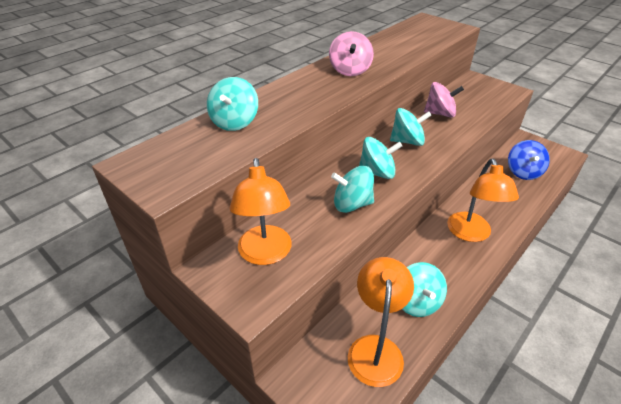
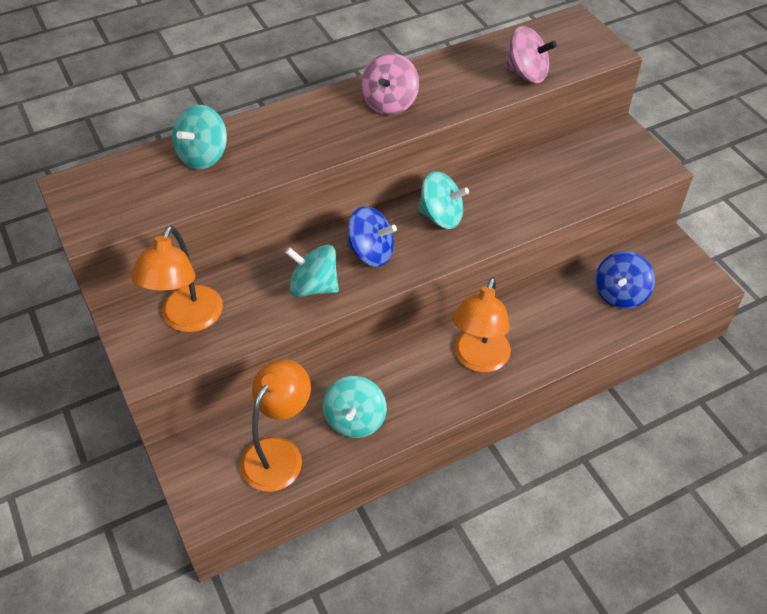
camera: 20 degrees right, 10 degrees up
(377, 173) = (371, 252): turquoise spinning top -> blue spinning top
(440, 113) = (518, 183): pink spinning top -> pink spinning top (526, 73)

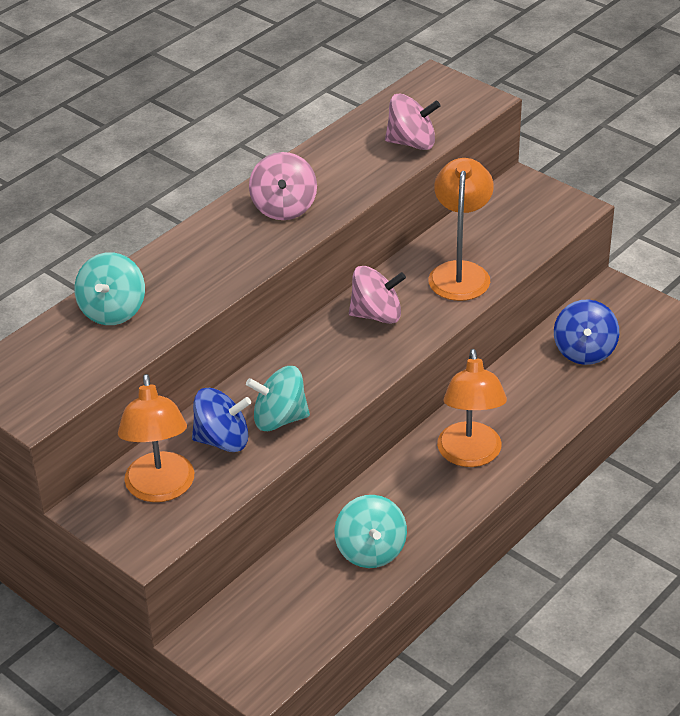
camera: 20 degrees left, 10 degrees down
(279, 453) = (306, 606): orange lamp -> orange lamp (460, 272)
(371, 252) = (322, 370): blue spinning top -> blue spinning top (223, 440)
(441, 216) = (377, 315): turquoise spinning top -> pink spinning top

